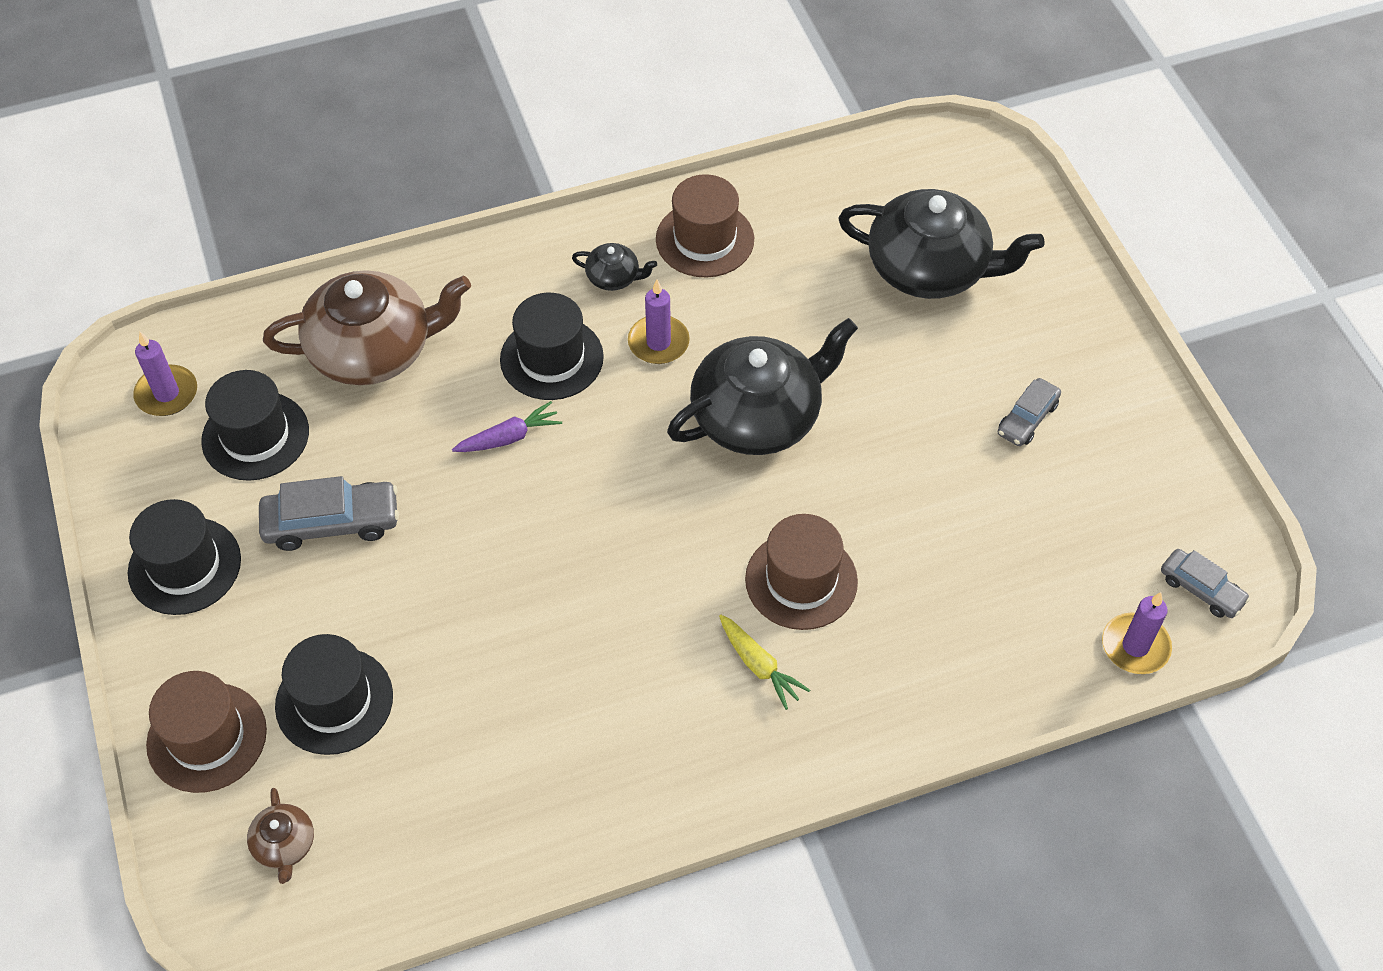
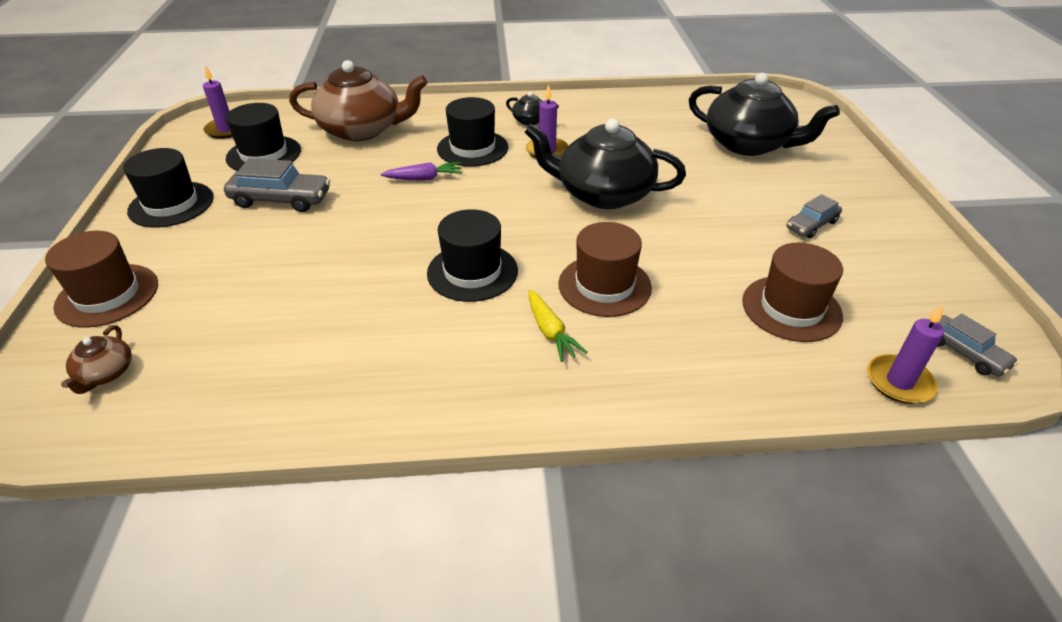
camera: 15 degrees right, 15 degrees down
(334, 701) = (212, 291): black hat -> black hat (472, 272)
(705, 239) = (597, 113): brown hat -> brown hat (791, 308)
(758, 416) = (603, 194): black teapot -> black teapot turned 150 degrees counterclockwise

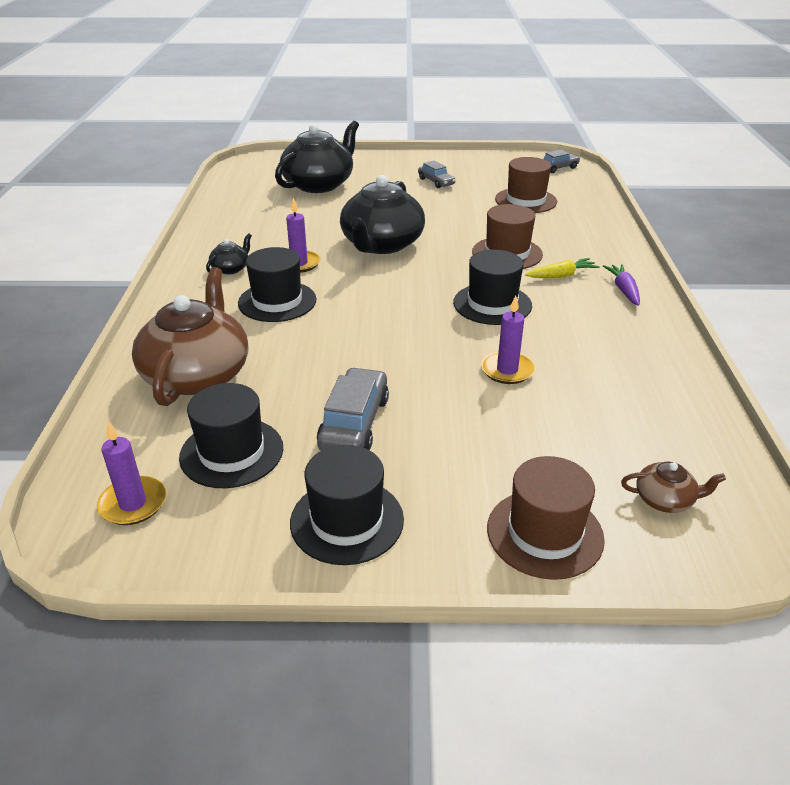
camera: 85 degrees left, 5 degrees down
(424, 178) = (332, 329): purple carrot -> purple carrot (623, 290)
(899, 382) = (584, 186): purple candle -> purple candle (507, 370)

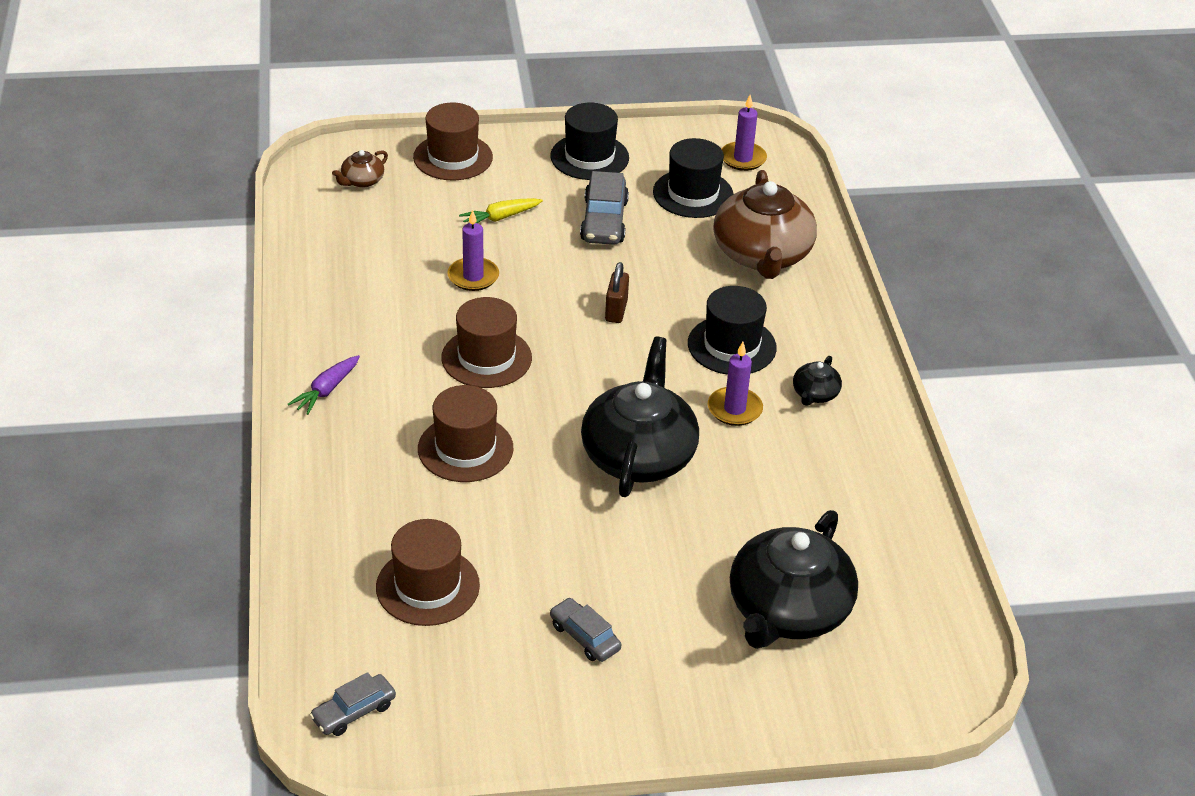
camera: 170 degrees right, 5 degrees up
(369, 332) = (616, 311): none -> brown padlock
(492, 304) = (486, 358): black hat -> brown hat
(561, 275) = (398, 410): yellow carrot -> yellow carrot (500, 218)
(623, 290) = (326, 390): purple carrot -> purple carrot turned 45 degrees clockwise
(665, 500) = (362, 181): brown teapot -> brown teapot turned 45 degrees counterclockwise

